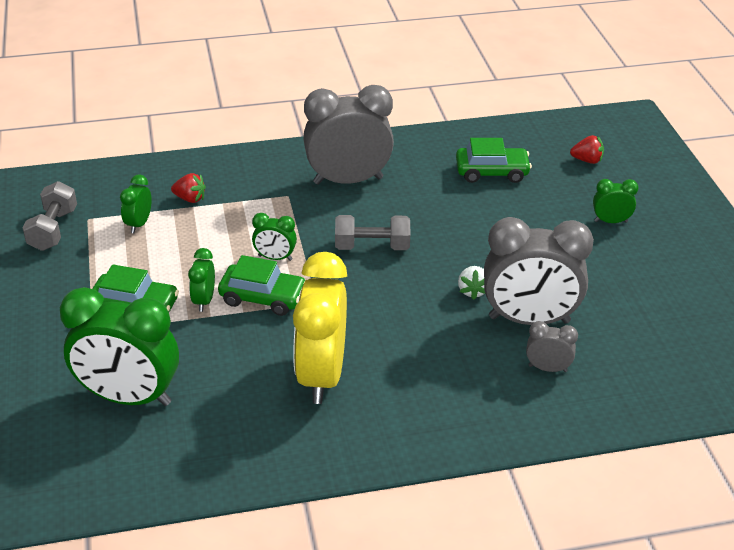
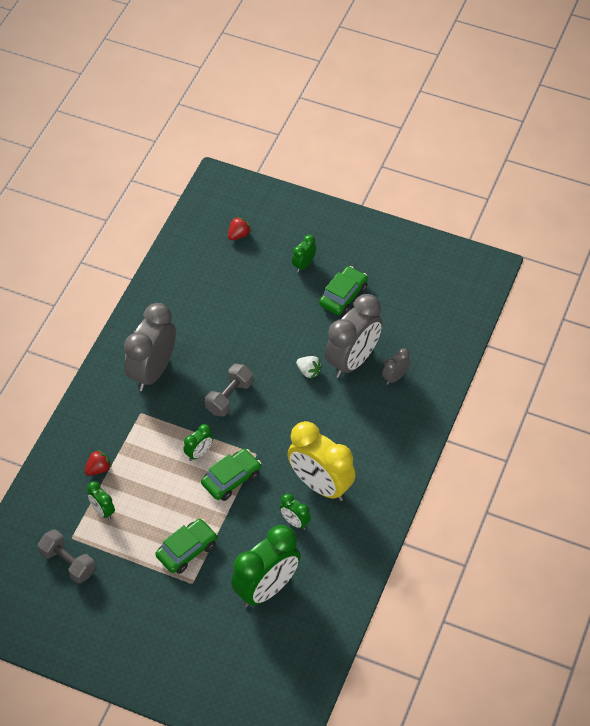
camera: 55 degrees left, 15 degrees up
(204, 301) = (210, 511): green clock -> green clock (295, 522)
(492, 172) = (208, 291): green car -> green car (343, 296)

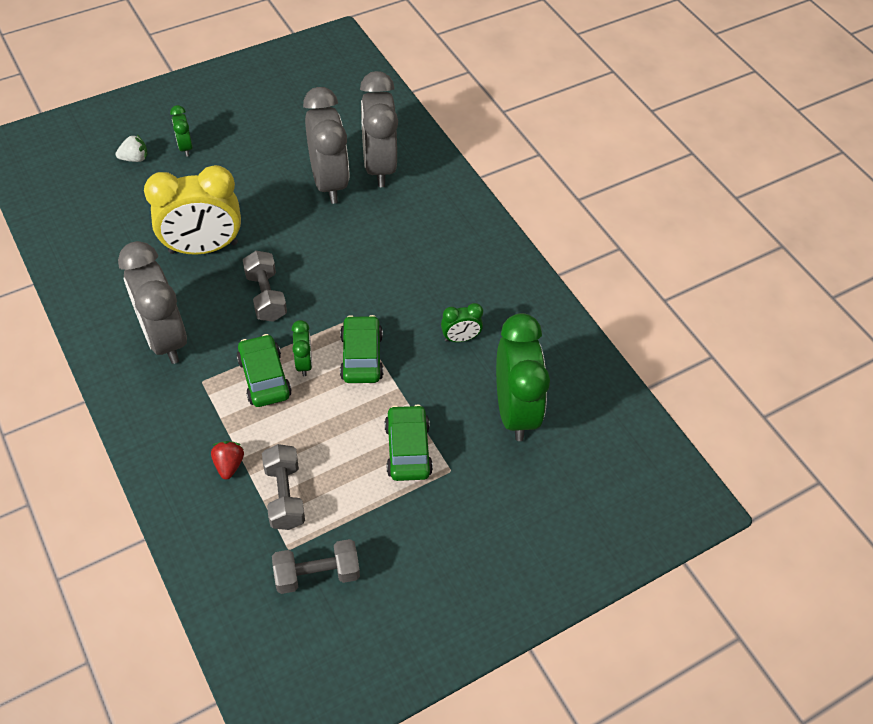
camera: 55 degrees left, 0 degrees up
(102, 511) = (285, 495): green clock -> grey dumbbell
(238, 235) = (92, 169): red strawberry -> none
(308, 371) = (305, 219): white strawberry -> white strawberry (135, 158)
(320, 485) = (439, 292): yellow clock -> yellow clock (203, 248)
(343, 296) = (253, 144): green car -> green car (264, 377)
(395, 377) = (379, 166): grey clock -> grey clock, size x2.18

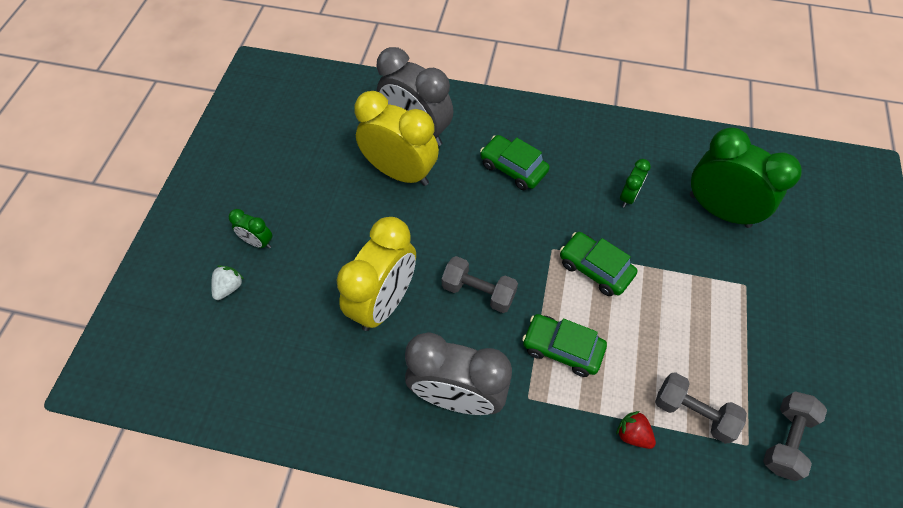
camera: 45 degrees left, 5 degrees up
(304, 363) = (570, 311): green clock -> none
(329, 182) = (400, 173): grey clock -> yellow clock
(408, 449) = (707, 298): green car -> green car (513, 168)

